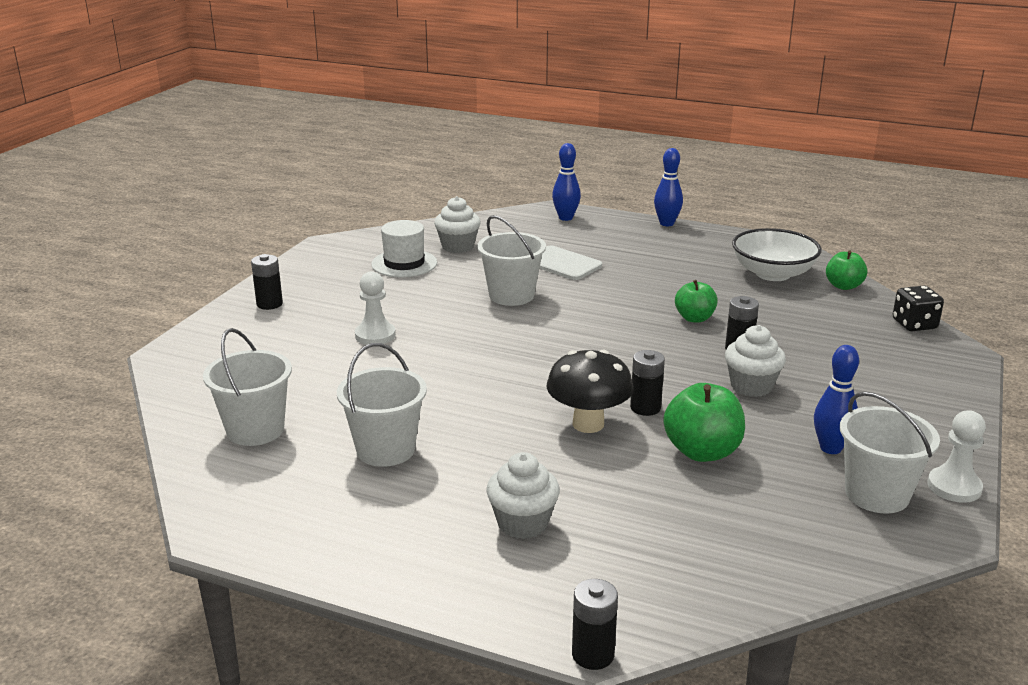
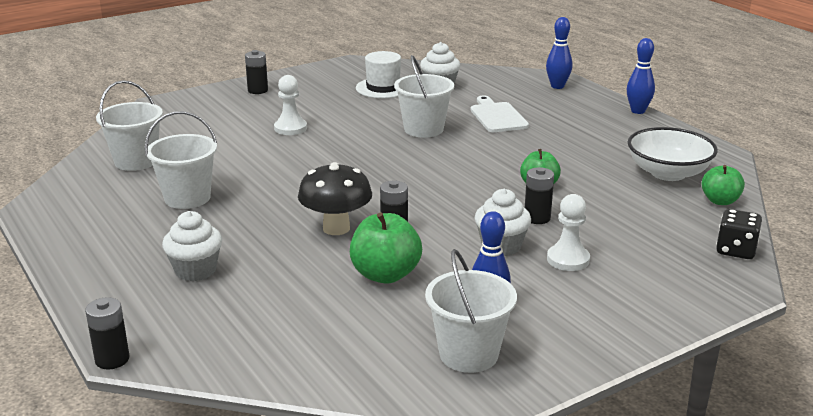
camera: 35 degrees right, 0 degrees up
(954, 487) = (544, 376): white pawn -> white pawn (568, 259)

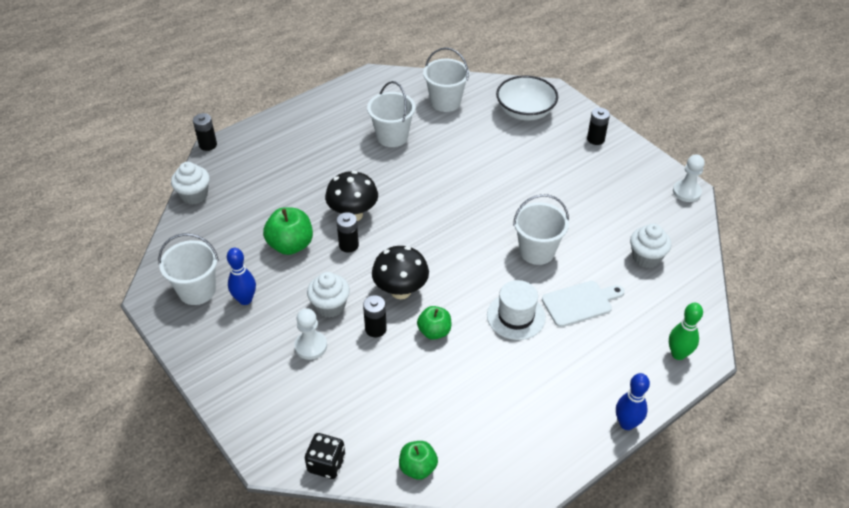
camera: 85 degrees right, 20 degrees up
(195, 270) = (297, 158): white cupcake -> white cupcake (194, 195)
(290, 128) = (520, 169): white pawn -> white pawn (686, 192)
(383, 88) = (627, 217): white hat -> white hat (516, 316)
(477, 201) = (400, 291): none -> black mushroom
(557, 86) = (678, 354): blue bowling pin -> green bowling pin
(668, 173) = (473, 432): white bowl -> white bowl (525, 112)

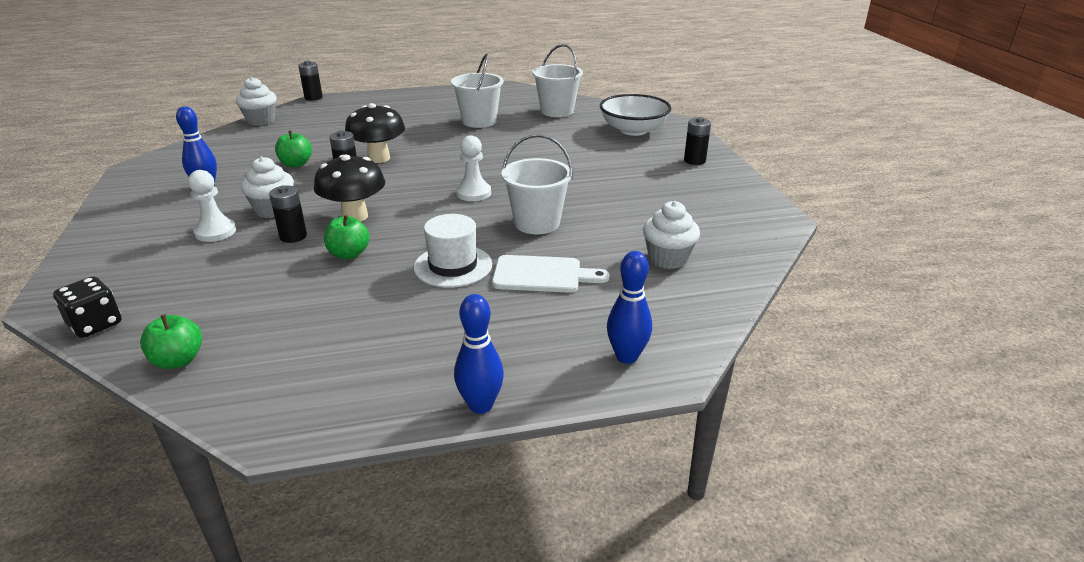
camera: 25 degrees right, 15 degrees down
(197, 290) = (176, 172): white bucket -> none
(290, 245) = (296, 164): green apple -> green apple, size x0.65
(678, 354) = (626, 356): green bowling pin -> blue bowling pin
(686, 192) = (774, 219): white pawn -> white pawn (473, 193)

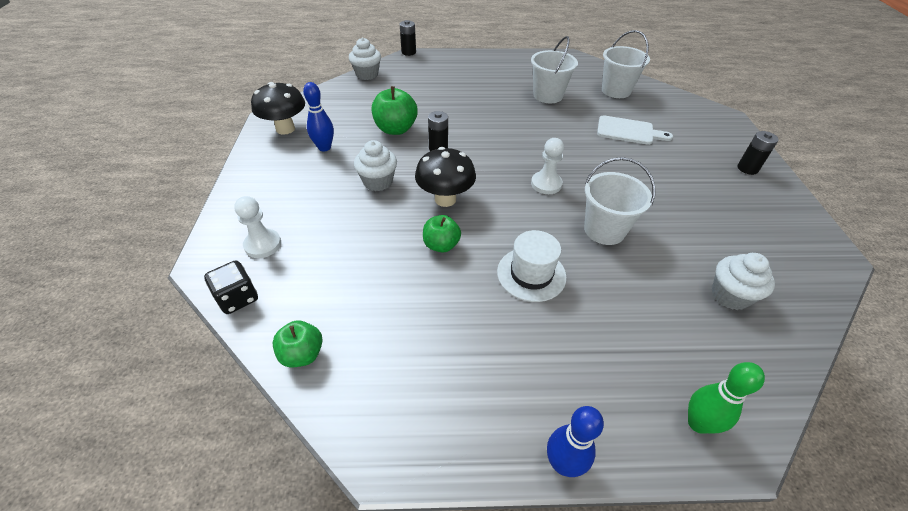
camera: 10 degrees right, 15 degrees up
(215, 232) = (332, 201): white pawn -> white pawn (263, 245)
(293, 236) = (394, 216): black battery -> none
(296, 164) = (395, 129): green apple -> green apple, size x1.53
(379, 158) = (464, 130): black mushroom -> black mushroom (285, 129)
(542, 275) = (612, 299): white cutting board -> white cutting board (628, 131)
(626, 356) = (698, 423): blue bowling pin -> green bowling pin
(633, 130) = (687, 122): white bowl -> none

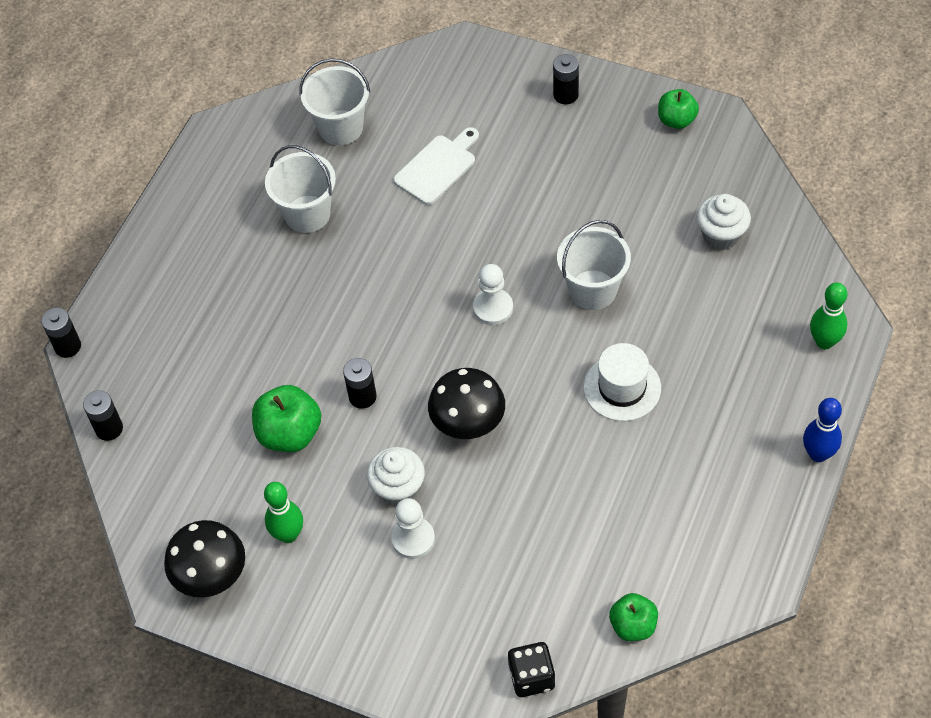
camera: 60 degrees left, 10 degrees up
(263, 245) = (456, 641): white pawn -> white pawn (413, 539)
(324, 147) = (288, 534): blue bowling pin -> green bowling pin
(367, 74) = (109, 428): white cupcake -> black battery
(441, 245) = (542, 456): green apple -> green apple (676, 120)

